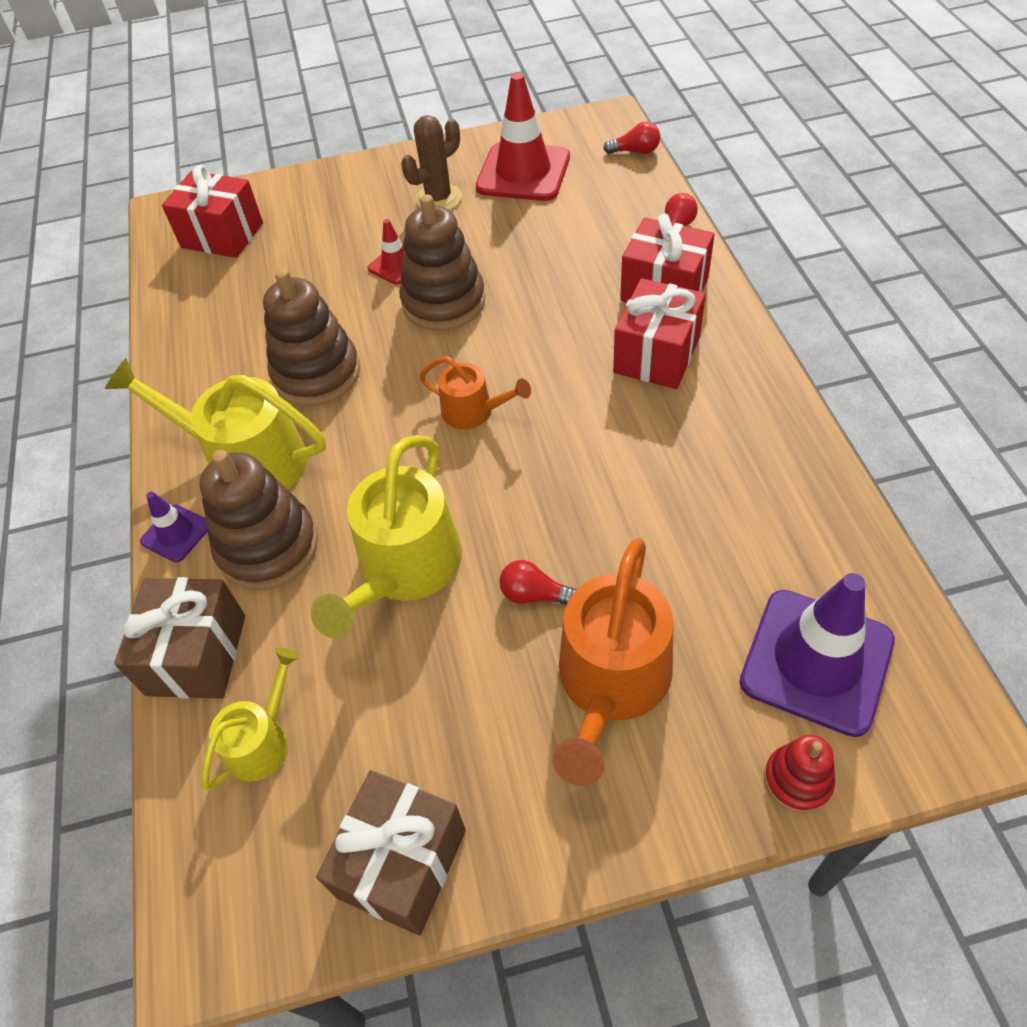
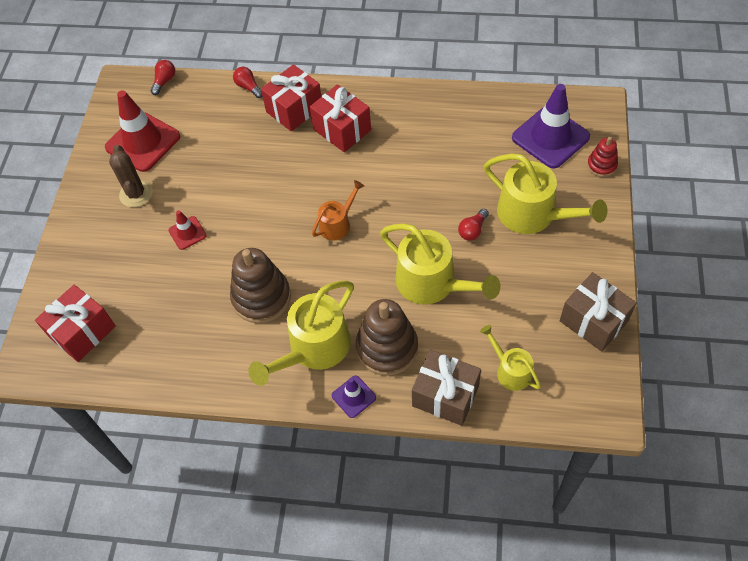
camera: 70 degrees left, 5 degrees up
(443, 302) = (238, 216): brown stacking toy -> none
(611, 682) = (533, 214): orange watering can -> yellow watering can

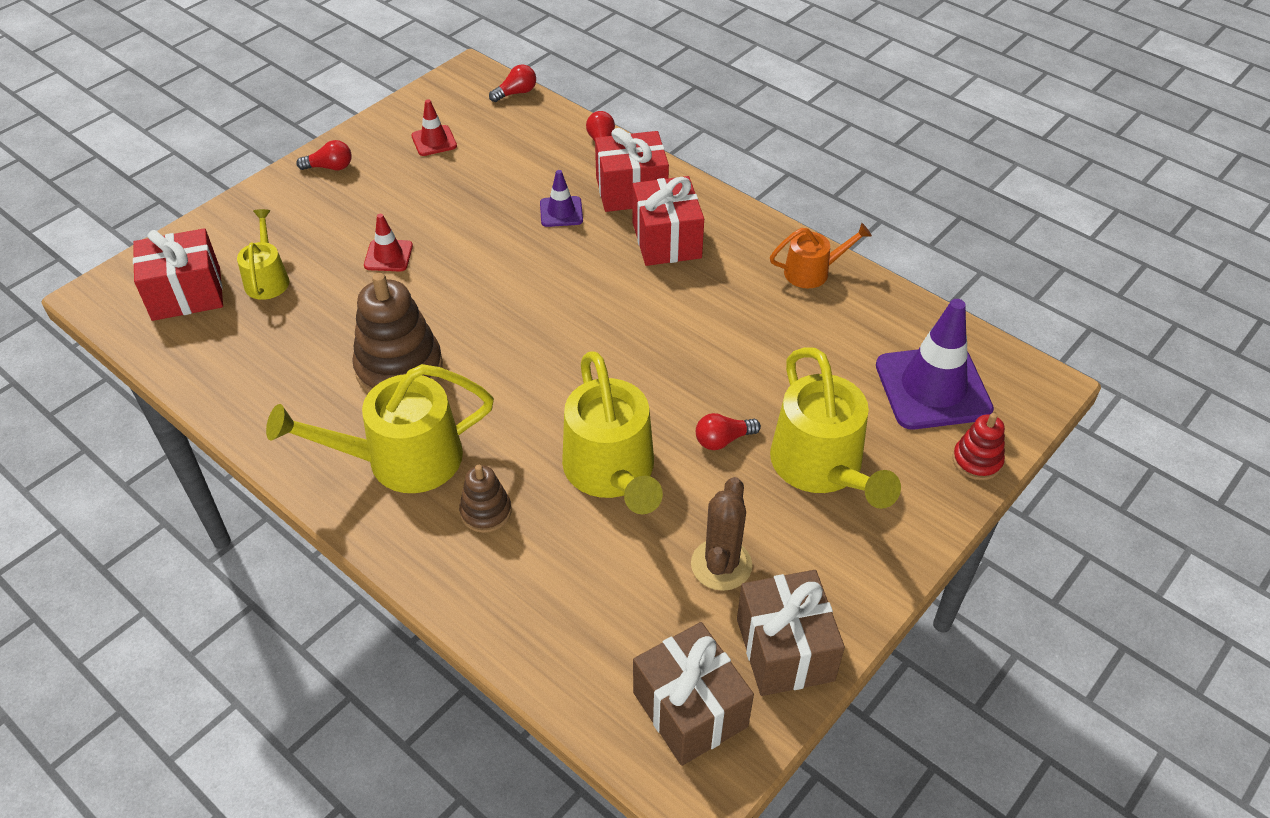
camera: 30 degrees right, 10 degrees down
(92, 197) = (330, 167): none -> red light bulb
(136, 194) = (376, 188): brown cactus -> brown cactus (721, 565)
(143, 142) = (434, 141): red traffic cone -> red traffic cone, size x0.49
(337, 224) = (562, 339): orange watering can -> orange watering can (812, 272)
(353, 396) = (393, 542): purple traffic cone -> purple traffic cone (561, 212)
(387, 348) = (486, 512): brown stacking toy -> brown stacking toy, size x0.53
(445, 396) = (502, 614): brown gift -> brown gift (690, 709)
(510, 370) = (613, 638): yellow watering can -> yellow watering can (267, 279)

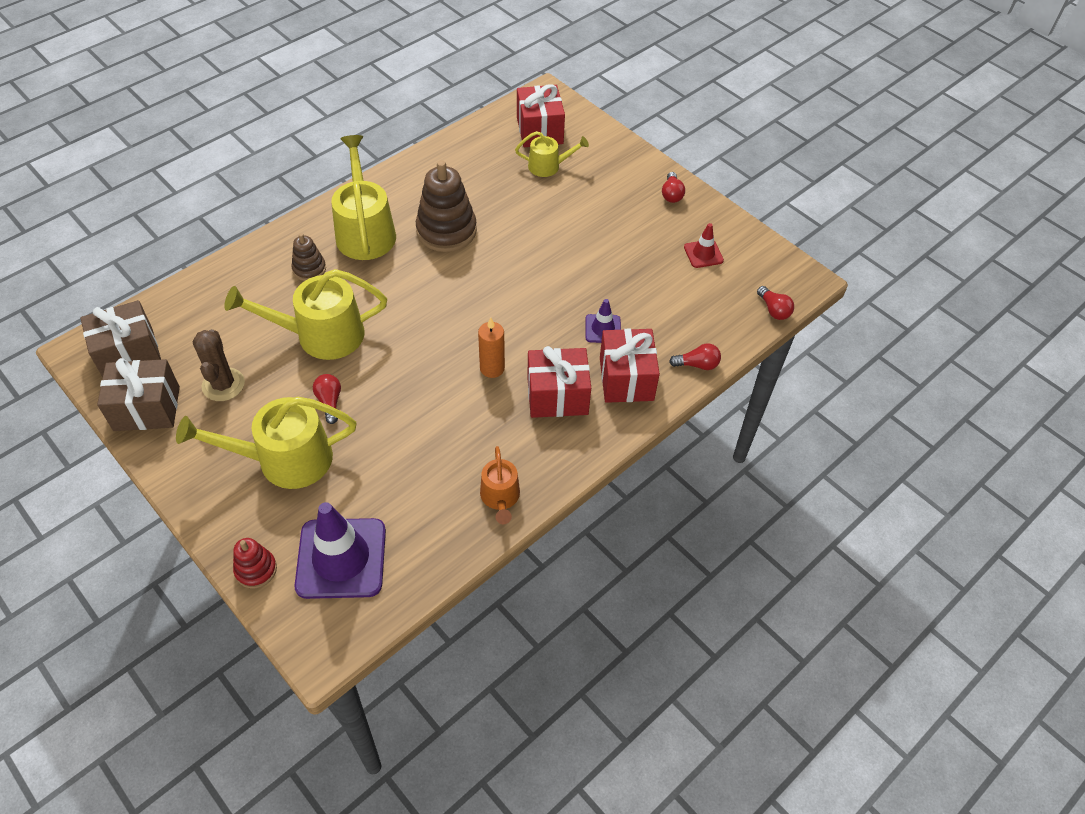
camera: 95 degrees right, 5 degrees up
(388, 256) = (563, 226): red traffic cone -> none
(637, 296) = (492, 368): none -> orange candle
(721, 565) = (223, 385): brown cactus -> brown cactus turned 60 degrees clockwise

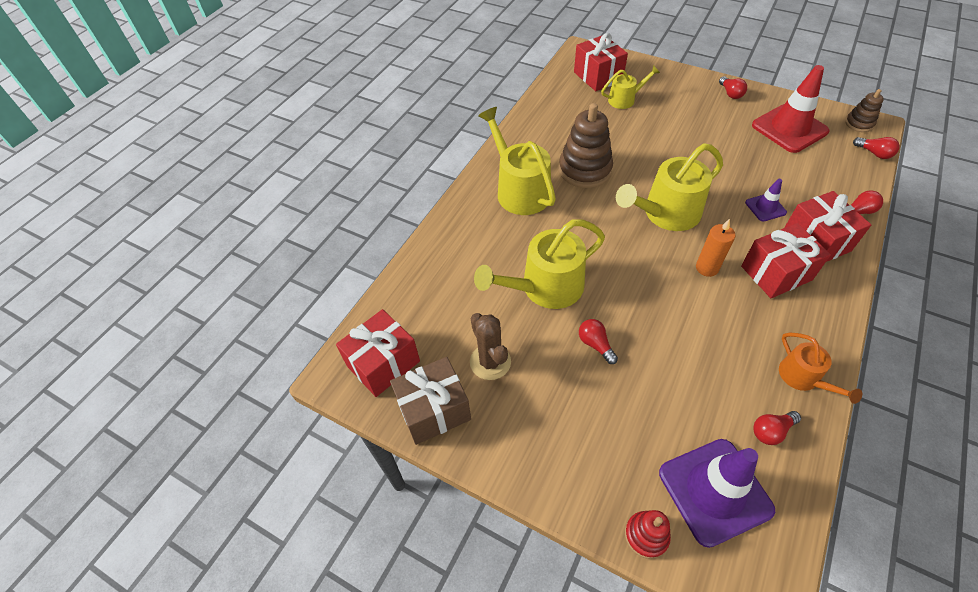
camera: 15 degrees left, 0 degrees up
(128, 354) = (383, 363): brown gift -> red gift
(285, 459) = (594, 412): yellow watering can -> yellow watering can (666, 213)
(309, 269) = (495, 235): brown stacking toy -> brown stacking toy (859, 123)
(432, 530) = (771, 431): none -> red light bulb
(703, 254) = (789, 128): red traffic cone -> red traffic cone, size x2.03

